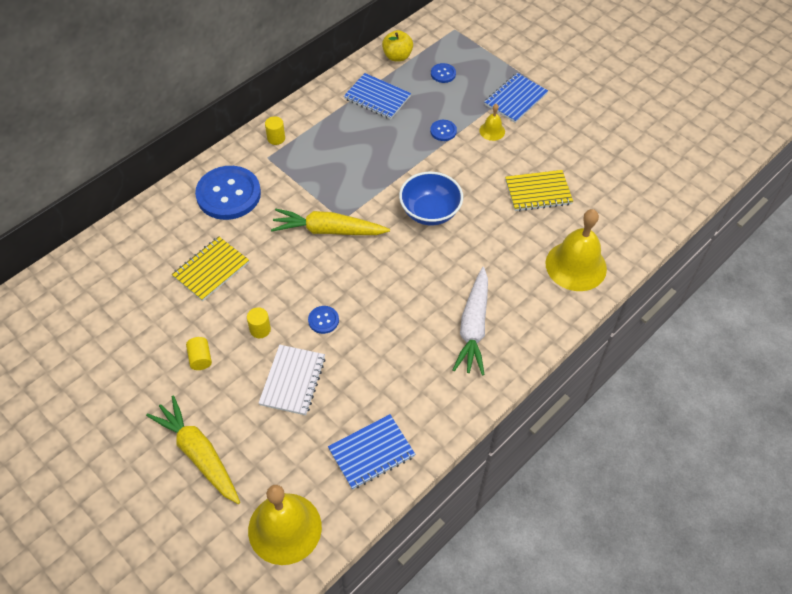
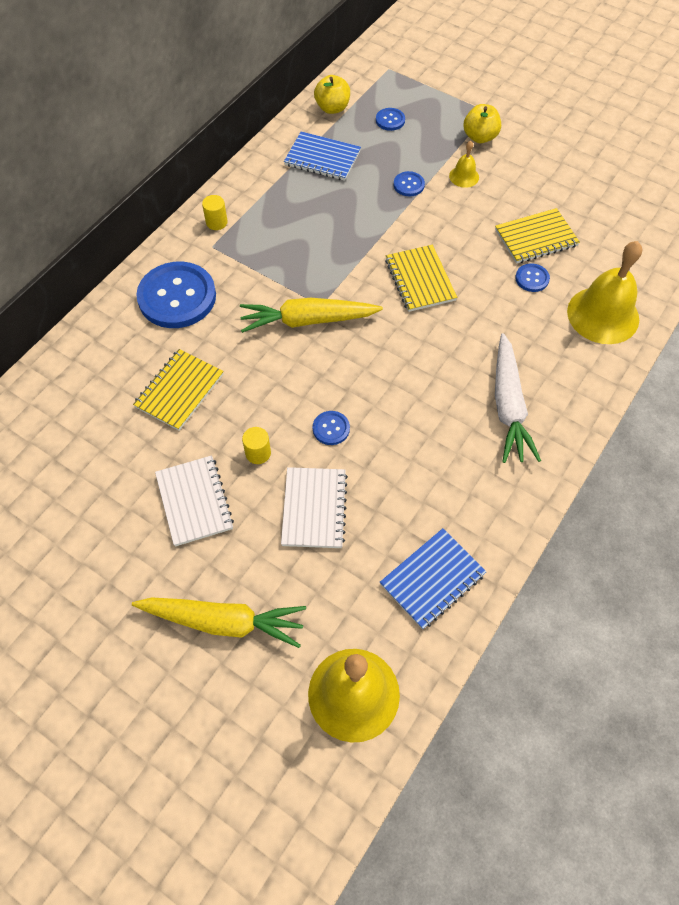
camera: 10 degrees left, 5 degrees up
(199, 454) = (223, 621): yellow carrot -> yellow carrot turned 150 degrees clockwise
(200, 358) = (194, 501): yellow cylinder -> white notebook
(430, 212) = (420, 280): blue bowl -> yellow notebook
(515, 99) = (480, 137): blue notebook -> yellow apple
(524, 226) = (532, 278): none -> blue button

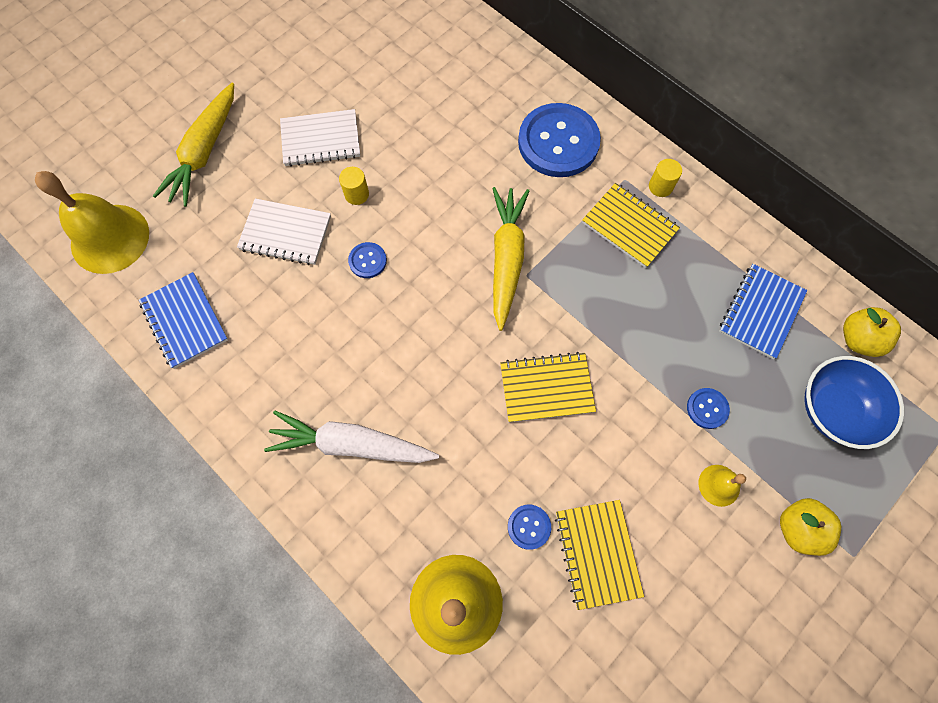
camera: 100 degrees right, 10 degrees up
(179, 391) = (442, 136): yellow notebook -> yellow notebook (629, 226)
(390, 120) = (834, 410): blue button -> blue bowl

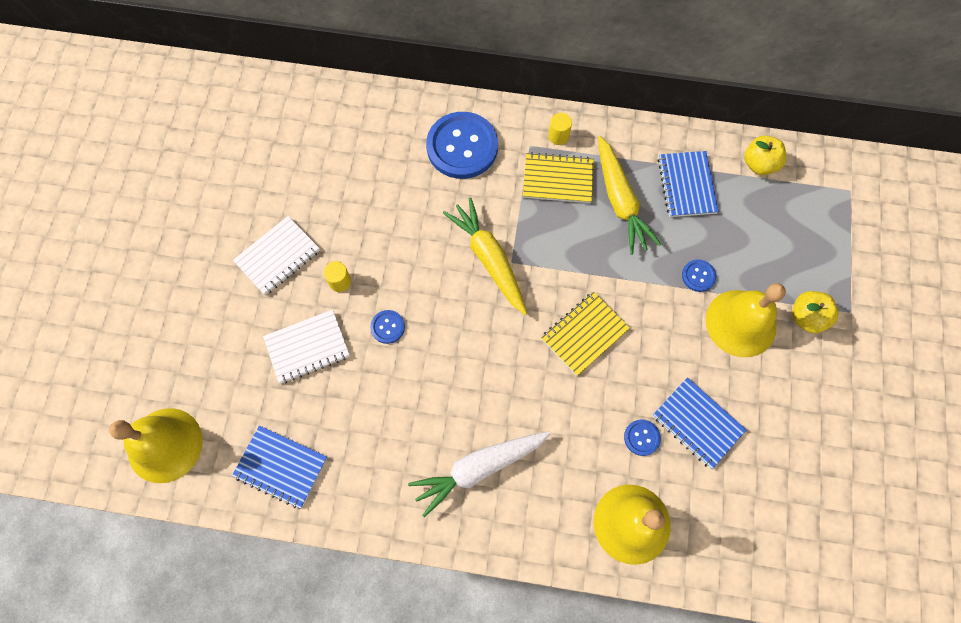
camera: 35 degrees left, 0 degrees up
(205, 152) = (189, 325): yellow carrot -> yellow carrot (620, 200)
(597, 553) = (697, 423): yellow notebook -> blue notebook
(719, 485) = (741, 323): yellow bell -> yellow bell, size x2.13
(834, 410) = (776, 223): blue bowl -> none

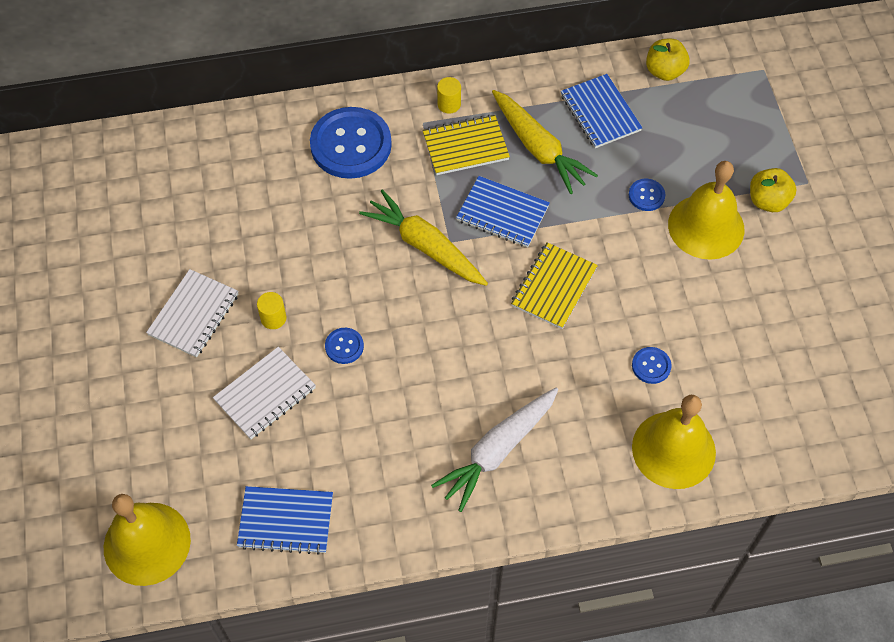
camera: 20 degrees left, 10 degrees down
(697, 423) = (701, 334): blue notebook -> blue notebook (502, 213)

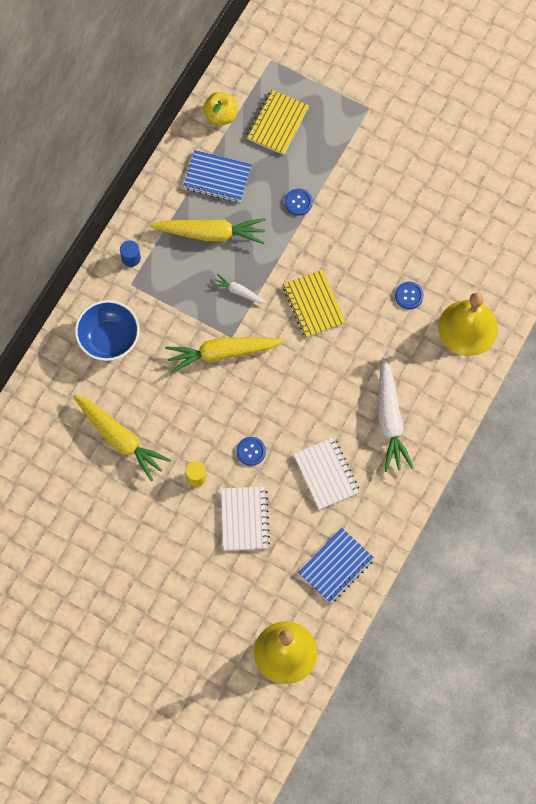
camera: 50 degrees left, 10 degrees up
(194, 315) = (153, 521): white notebook -> white notebook (326, 474)
(256, 225) = (120, 438): none -> yellow carrot
(351, 145) = (109, 339): blue button -> blue bowl
(449, 104) = (131, 258): yellow cylinder -> blue cylinder
(465, 147) = (171, 274): yellow notebook -> yellow notebook (277, 123)
(502, 213) = (238, 292): blue notebook -> white carrot
(706, 226) = (348, 188): yellow bell -> none
(768, 201) = (361, 140): yellow apple -> none

